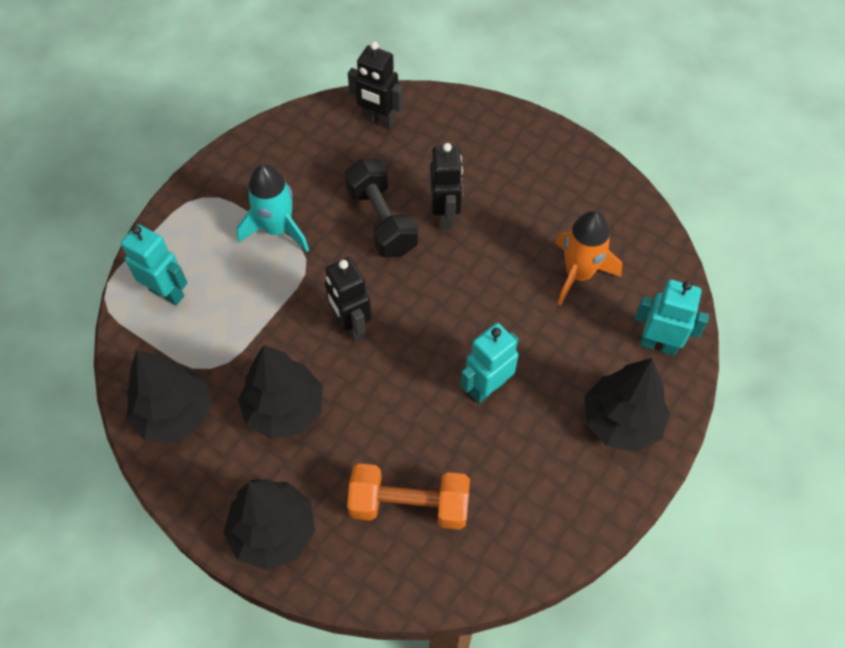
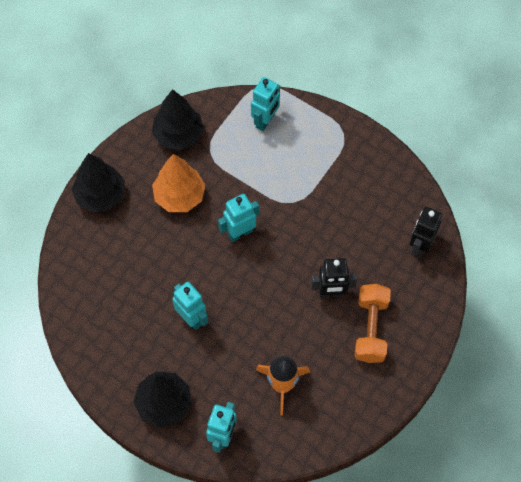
camera: 90 degrees right, 5 degrees up
(277, 229) = (317, 183): turquoise rocket -> none
(284, 409) = (179, 196): black tree -> orange tree
(351, 325) = (240, 233): black robot -> turquoise robot
(382, 221) = (326, 250): black dumbbell -> none
(409, 504) = (113, 270): orange dumbbell -> orange dumbbell (371, 329)

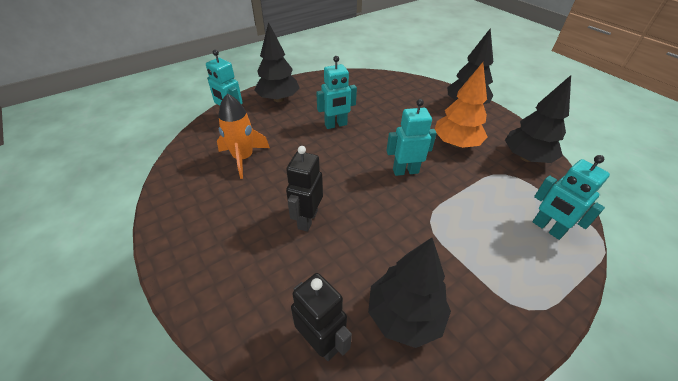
camera: 110 degrees right, 20 degrees down
(240, 233) = (405, 171): turquoise robot -> turquoise robot turned 90 degrees counterclockwise
(371, 329) = (247, 240): orange dumbbell -> none
(381, 203) = (404, 315): none -> black tree

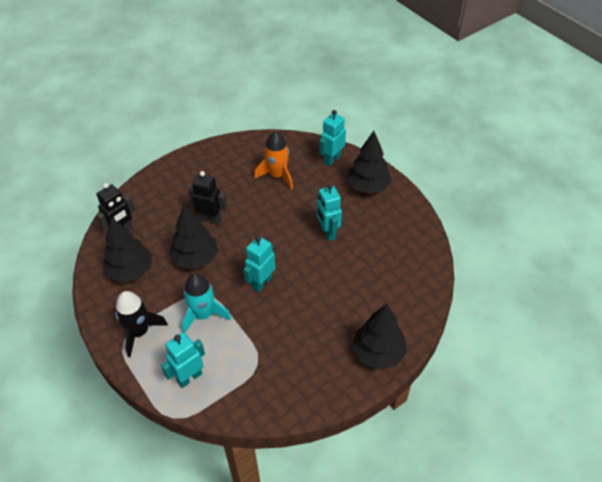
camera: 90 degrees right, 5 degrees up
(405, 171) = (261, 283): turquoise robot -> turquoise robot turned 135 degrees counterclockwise
(456, 143) = (303, 329): orange tree -> none
(460, 219) = (203, 315): none -> turquoise rocket
(508, 289) = (139, 332): none -> black rocket
(526, 158) = (282, 390): black tree -> black tree (195, 258)

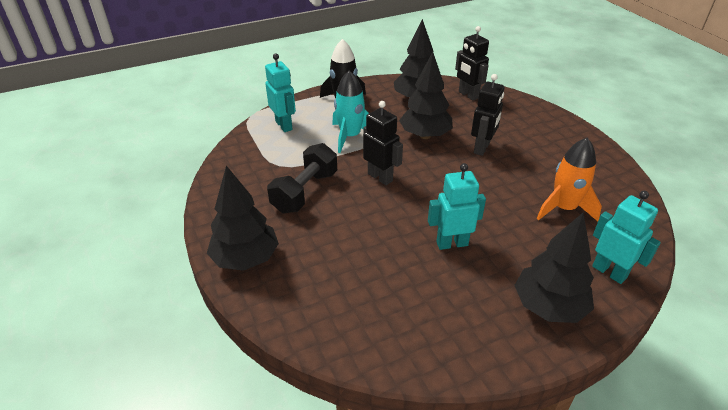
camera: 100 degrees right, 10 degrees down
(261, 283) = (380, 177): turquoise robot -> black robot
(291, 333) = (305, 192): none -> black dumbbell

